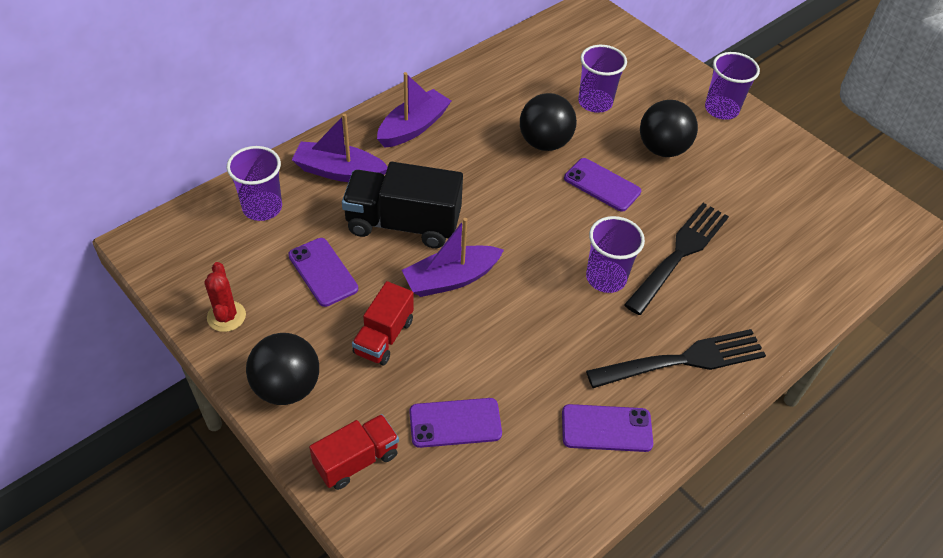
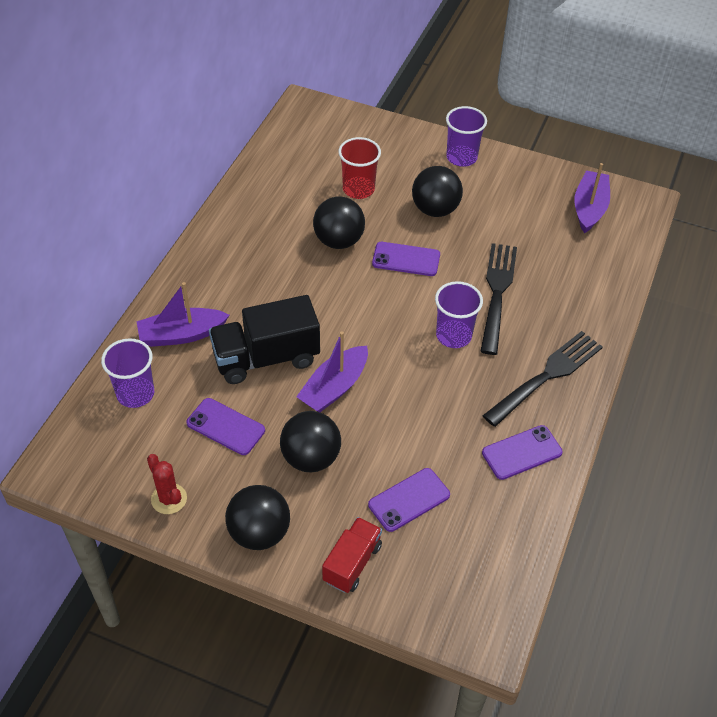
camera: 25 degrees left, 0 degrees up
(384, 337) = (311, 458): red truck -> black ball
(413, 127) = (220, 270): purple boat -> purple boat (589, 208)
(595, 102) = (358, 189): purple cup -> red cup

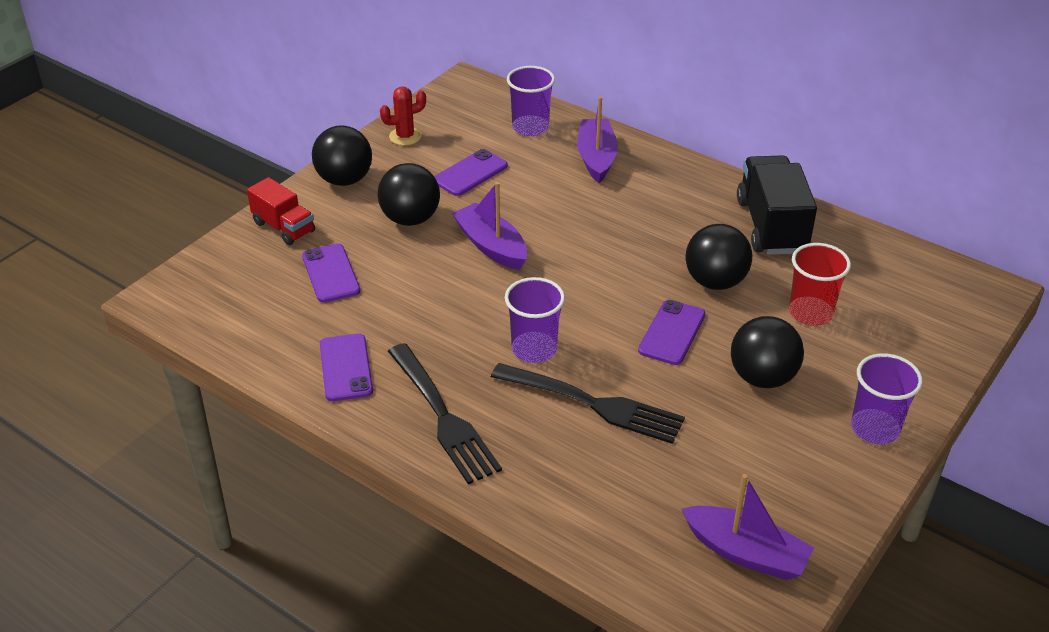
camera: 105 degrees right, 10 degrees down
(266, 358) = (547, 206): black truck -> black truck (771, 226)

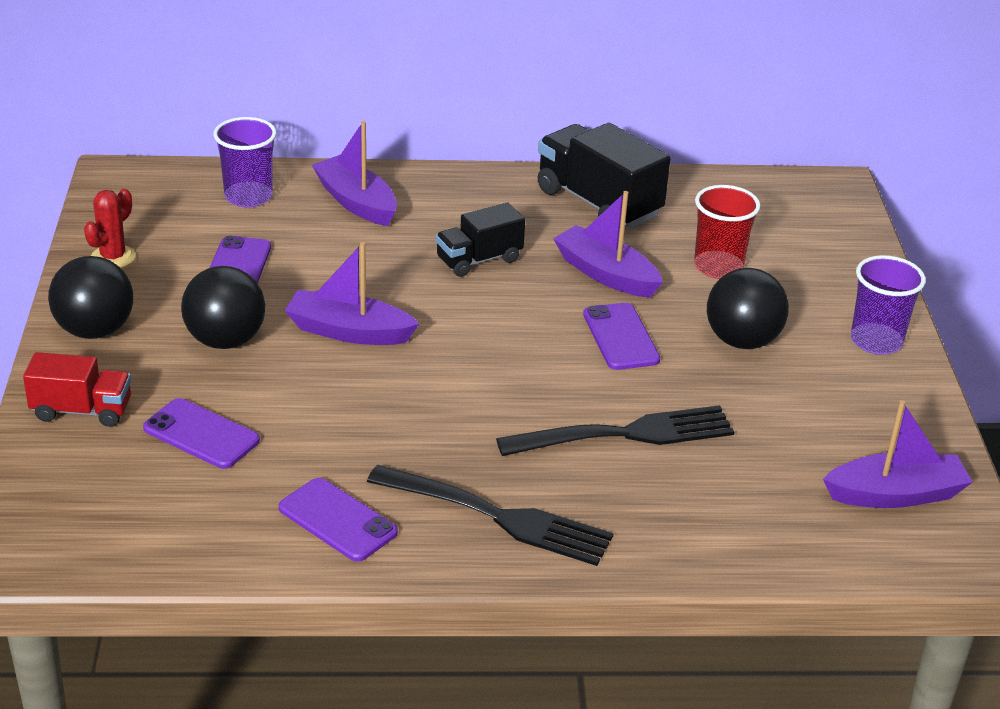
camera: 40 degrees left, 5 degrees down
(534, 349) = (511, 411): purple cup -> none
(634, 233) = (479, 260): none -> black truck
(715, 282) = (606, 274): black ball -> purple boat

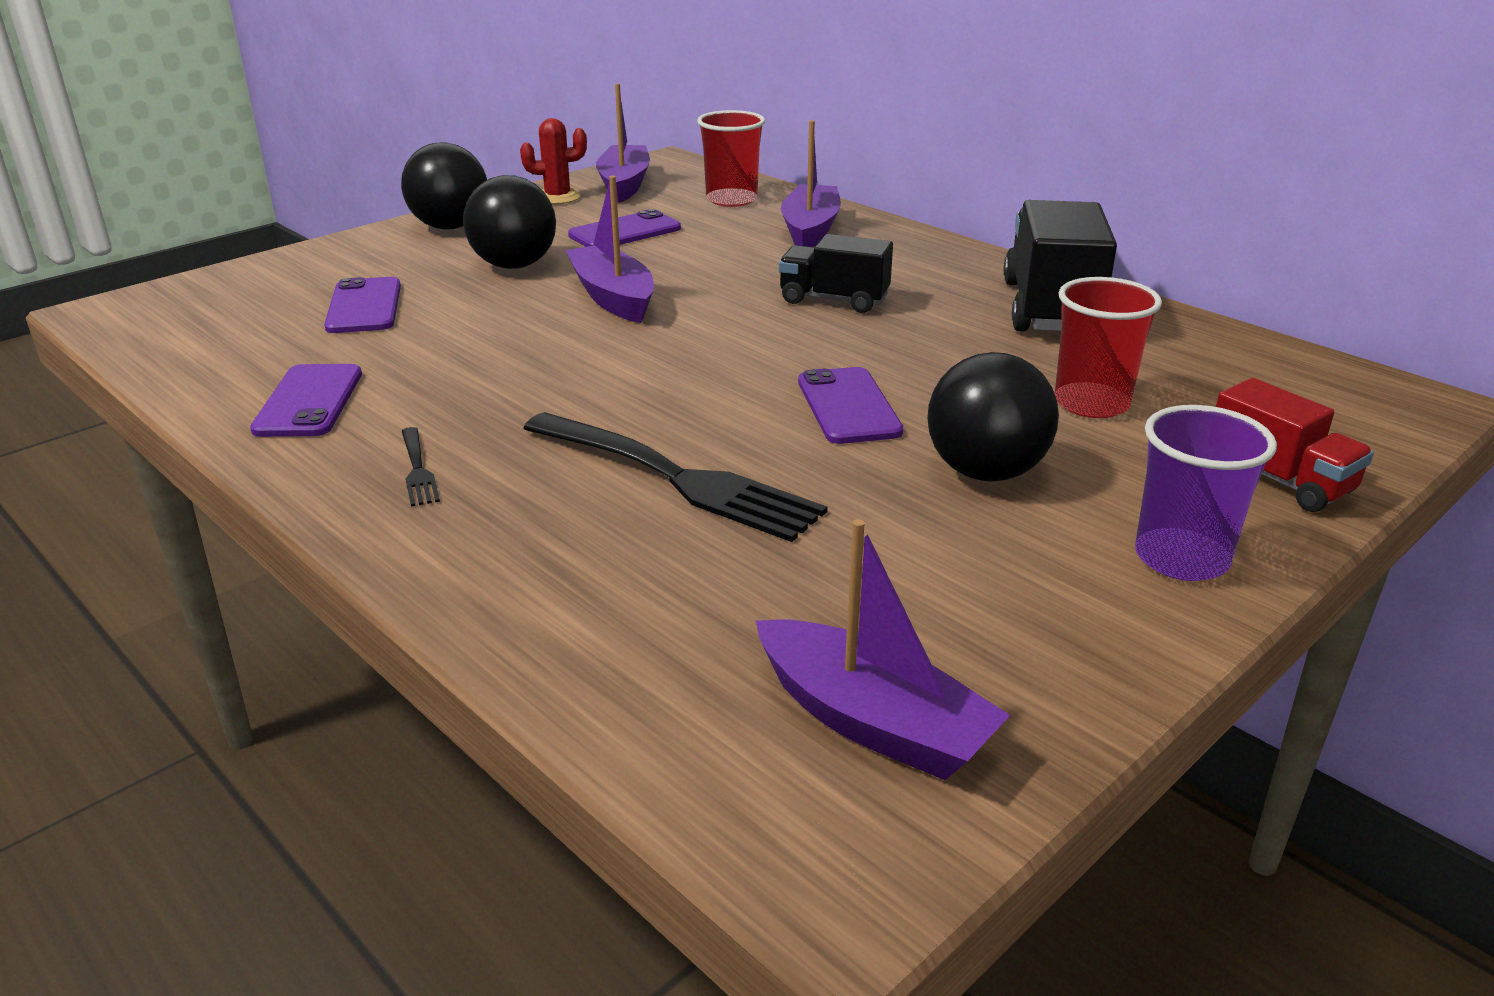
camera: 50 degrees right, 5 degrees down
(82, 410) = (335, 261): red truck -> red truck (1278, 480)
(248, 196) = (731, 199): purple cup -> red cup
(496, 516) = (417, 469): black fork -> black fork, size x0.44
(606, 274) = (941, 357): purple boat -> purple boat (624, 185)
(620, 337) = (848, 406): purple phone -> purple phone turned 45 degrees counterclockwise

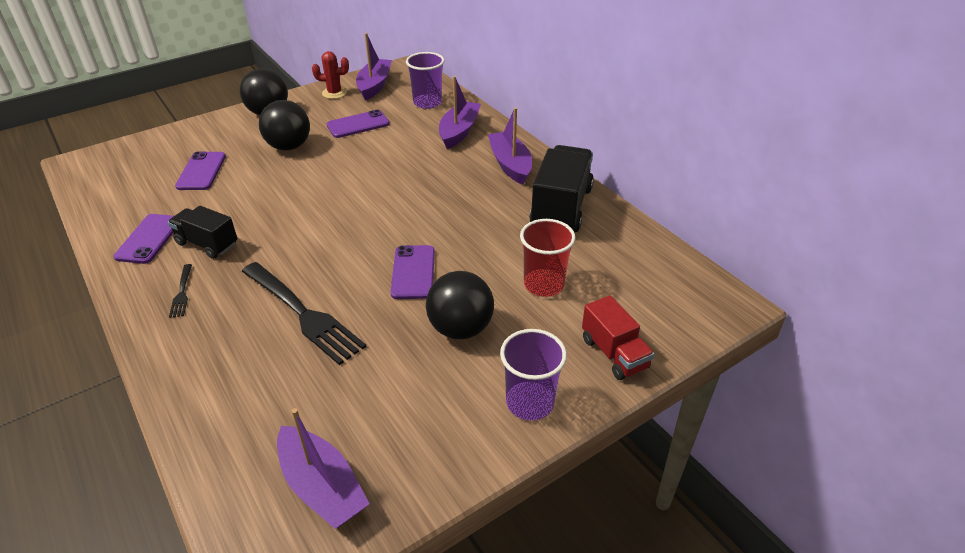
camera: 10 degrees right, 10 degrees up
(613, 298) = (329, 176): purple boat -> purple boat (510, 165)
(731, 199) = (427, 102): red cup -> purple cup
(833, 300) = (445, 189): black truck -> black truck (207, 244)

